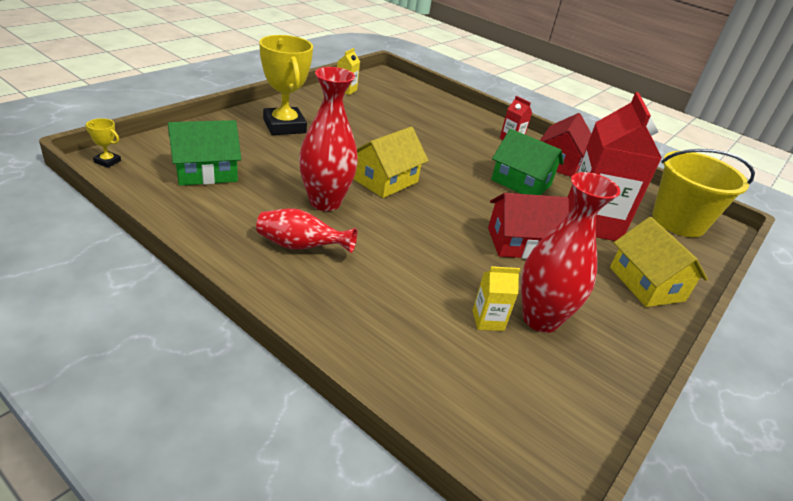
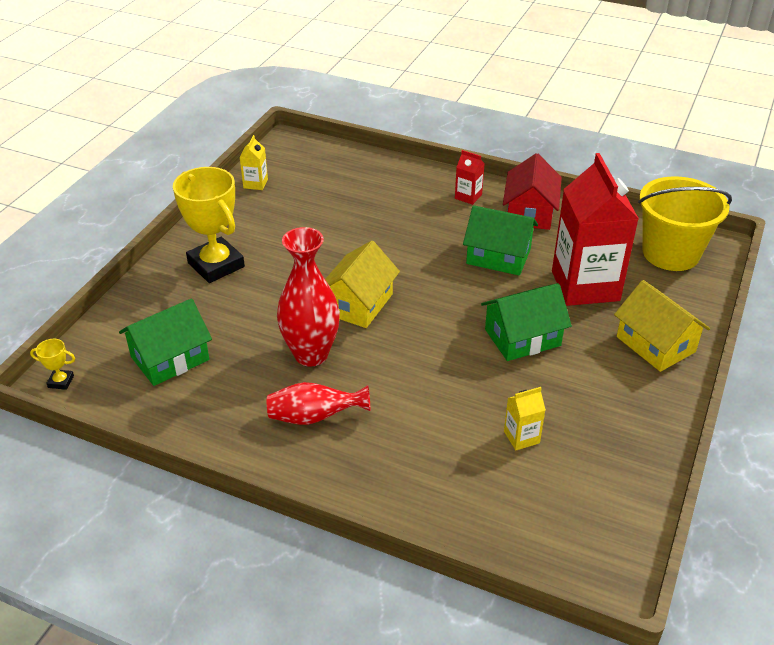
camera: 10 degrees left, 5 degrees up
(520, 243) = (522, 337): red house -> green house
(540, 319) = (568, 419): red vase -> none

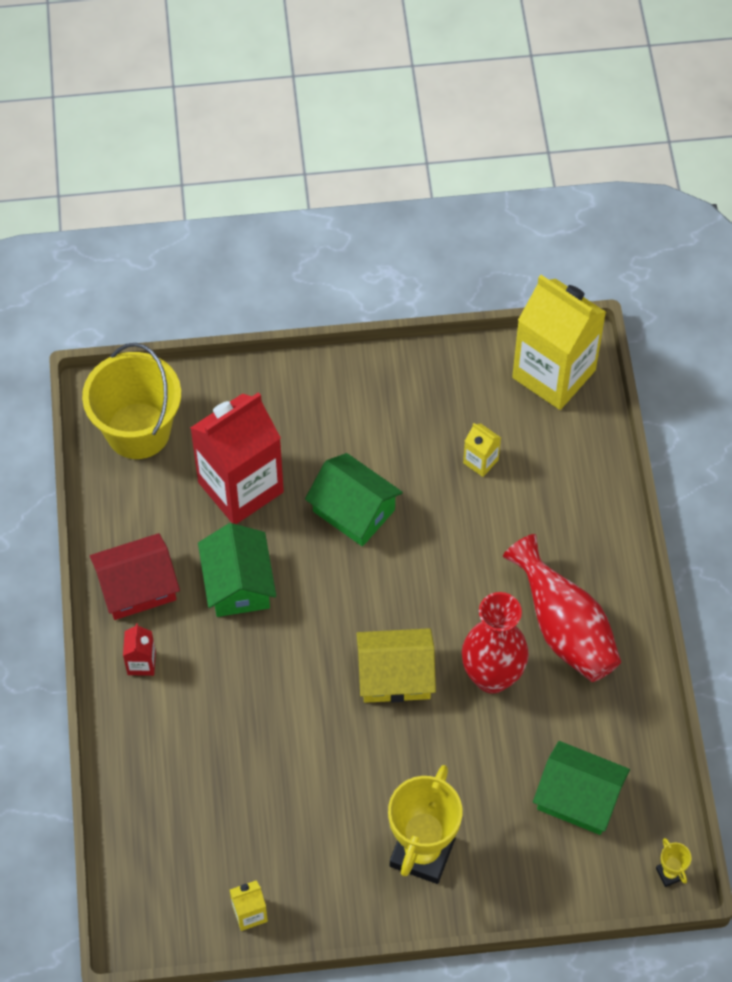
camera: 120 degrees left, 20 degrees up
(314, 417) = (564, 628): red vase -> red vase, size x1.55
(594, 542) = (554, 374): none -> yellow carton
(655, 344) = (295, 402): yellow house -> none

